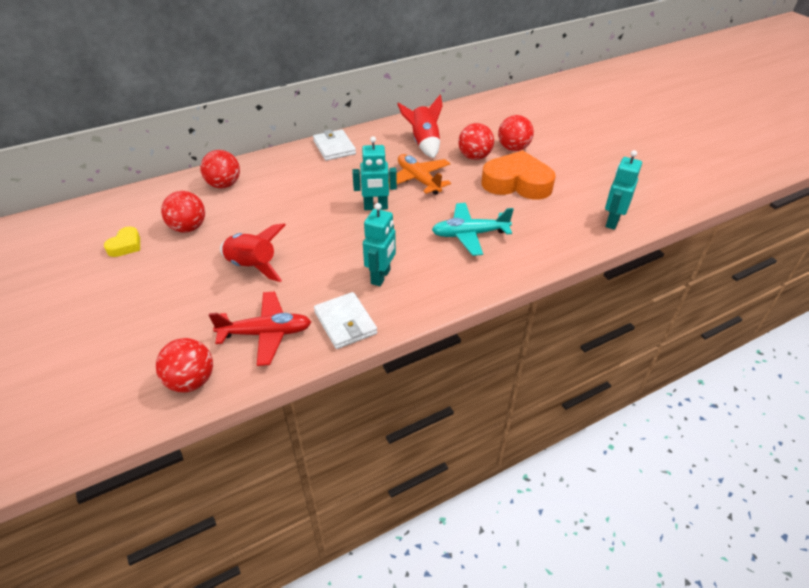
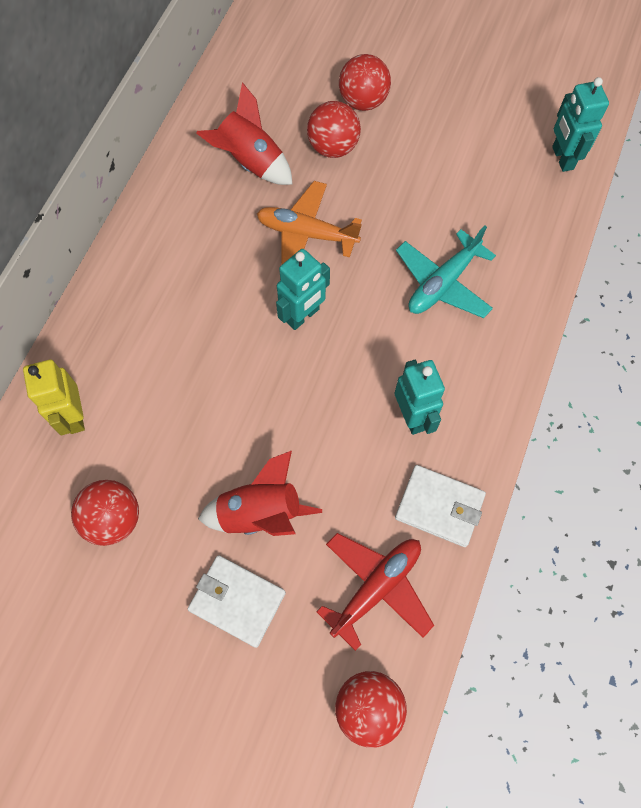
camera: 40 degrees left, 25 degrees up
(126, 245) = (67, 608): yellow heart -> none
(224, 185) = (74, 416): red ball -> yellow robot
(334, 147) = (145, 247): white wallet -> white wallet (237, 601)
(517, 183) = (419, 162): orange heart -> none

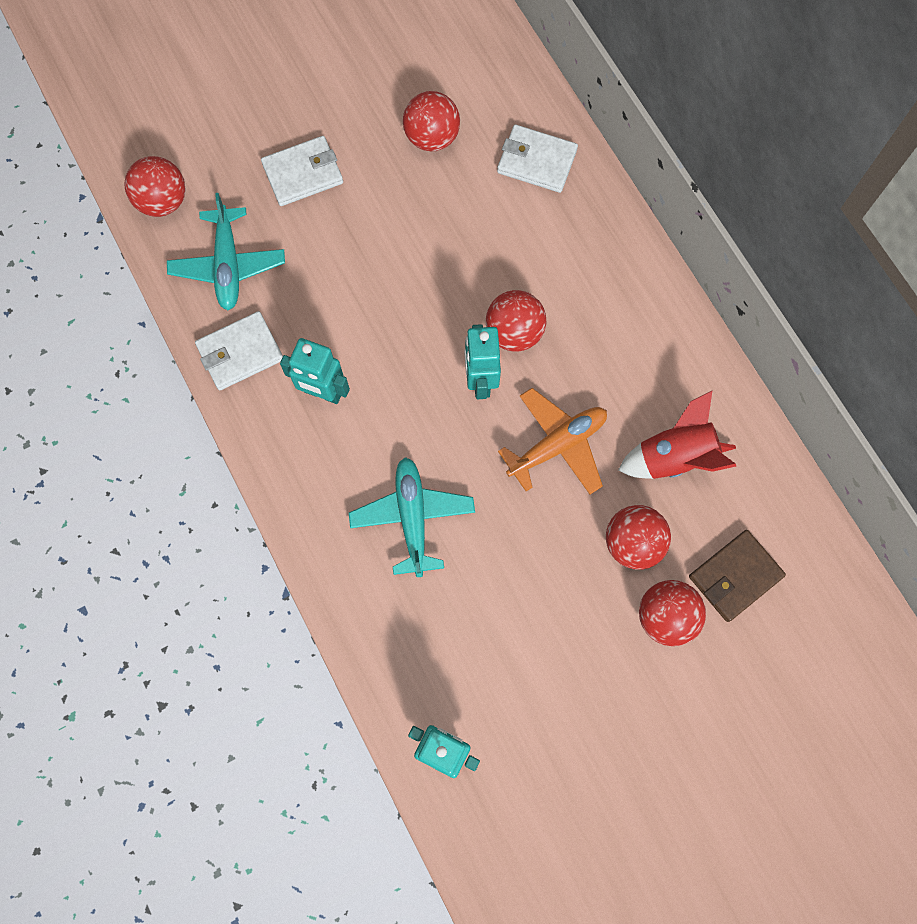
camera: 130 degrees right, 5 degrees up
(74, 416) = (536, 161): yellow robot -> white wallet
(244, 322) = (514, 332): none -> red ball
(260, 513) = (349, 231): red rocket -> none
(302, 83) = (735, 576): none -> brown wallet
(376, 587) = (228, 265): red plane -> turquoise plane

